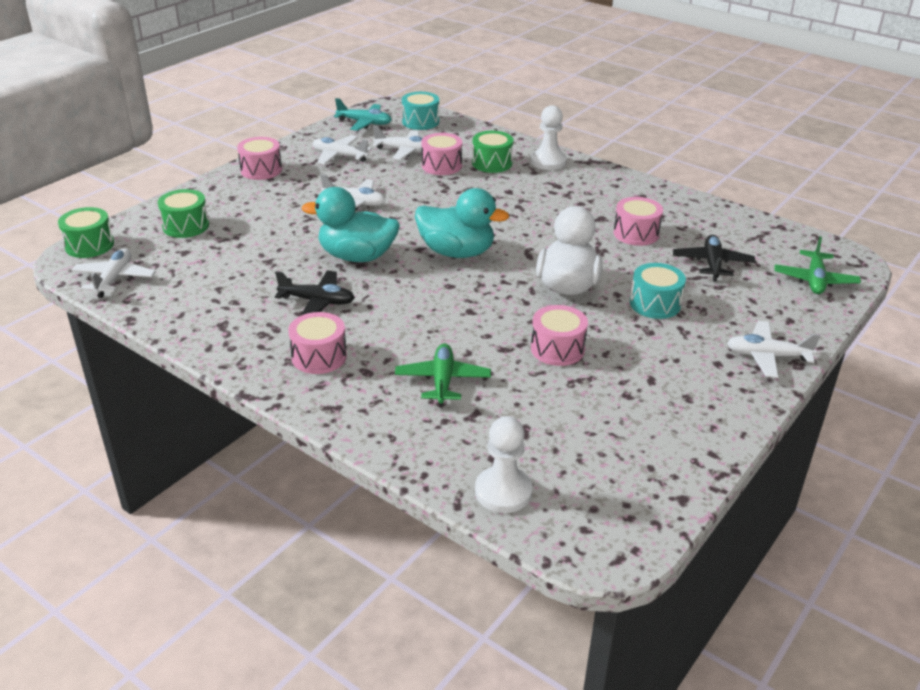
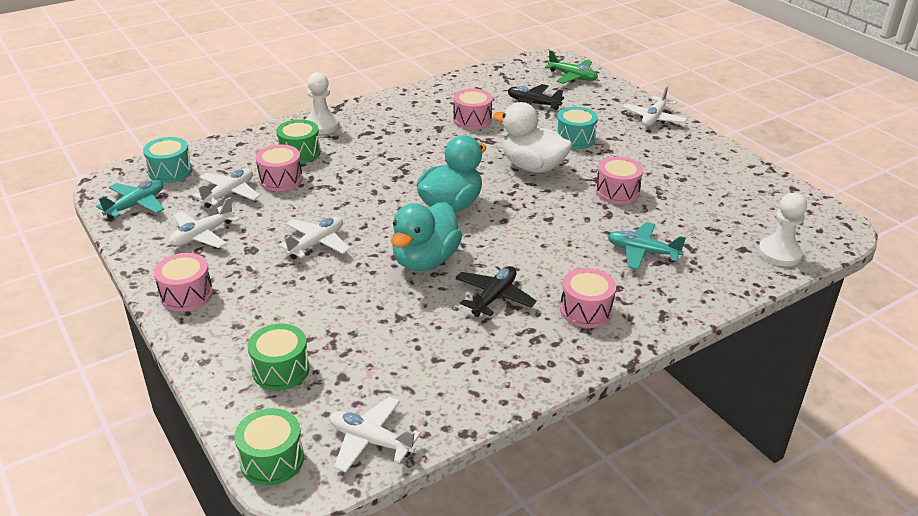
camera: 70 degrees left, 0 degrees up
(442, 381) = (642, 252): green plane -> turquoise plane

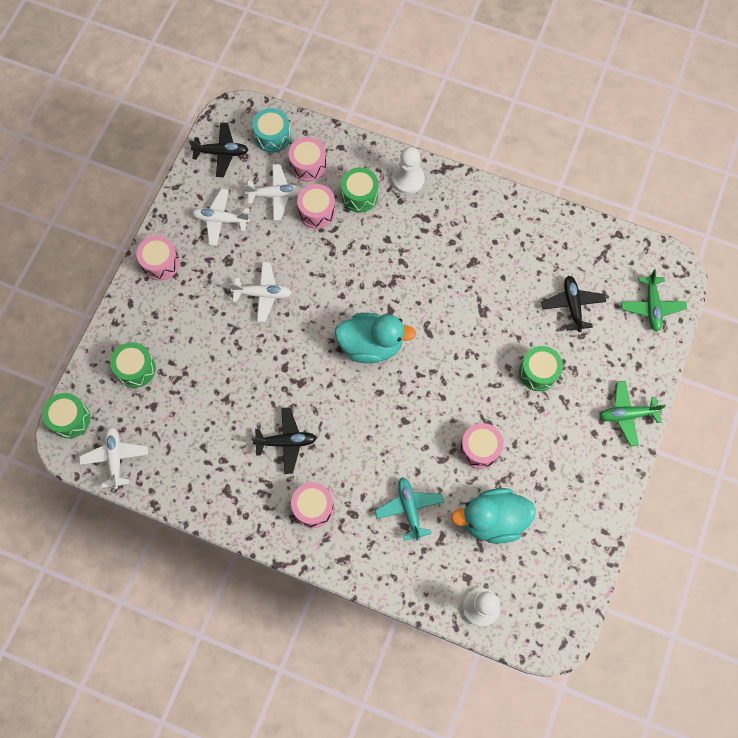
camera: 55 degrees right, 35 degrees up
(136, 205) = (221, 153): turquoise plane -> black plane
(425, 260) = (294, 373): turquoise duck -> turquoise duck (492, 520)
(472, 120) = (506, 277): pink drum -> pink drum (308, 165)
(532, 167) = (468, 367): white duck -> none
(575, 139) = (538, 372): turquoise drum -> green drum
(654, 118) = (627, 415): white plane -> green plane

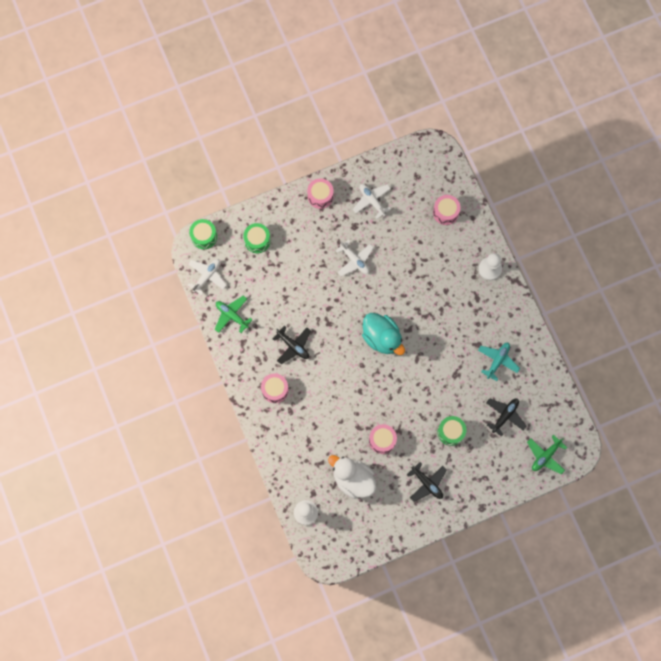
camera: 45 degrees right, 5 degrees up
(221, 153) = (407, 164): black plane -> black plane (427, 483)
(272, 136) = (443, 179): turquoise drum -> none
(276, 195) = (413, 213): white plane -> none
(317, 212) = (425, 242): pink drum -> none
(360, 195) = (455, 254): green drum -> none
(409, 509) = (319, 435): turquoise plane -> turquoise plane (497, 361)
(492, 520) = (353, 479): turquoise duck -> white duck
(627, 415) = (473, 495): green plane -> green plane (232, 315)

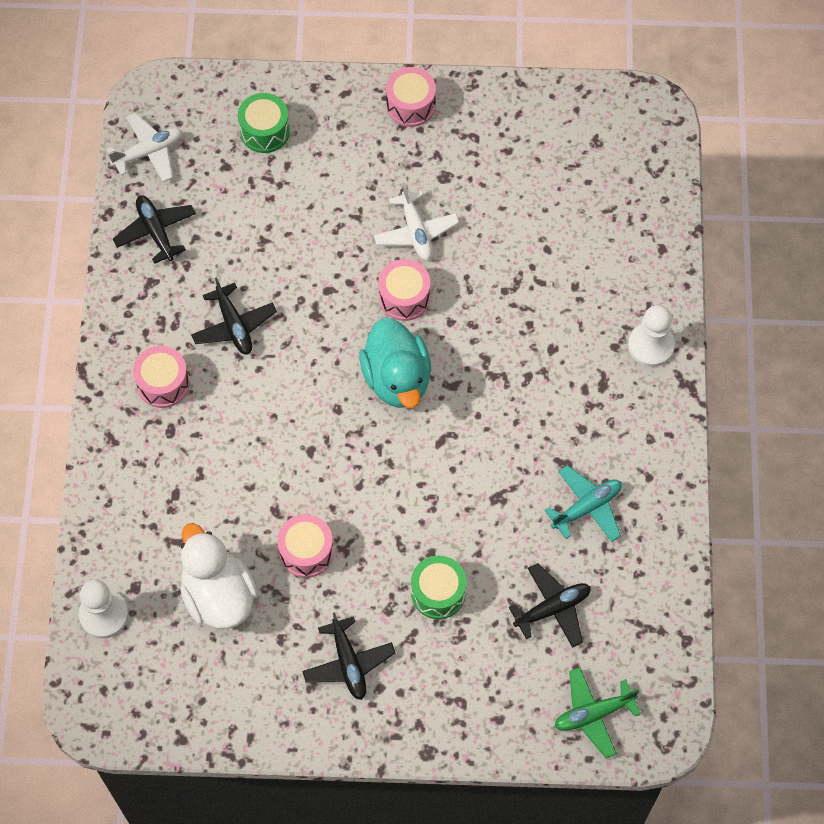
camera: 25 degrees right, 10 degrees down
(204, 236) = (178, 88): green drum -> none
(232, 315) = (156, 232): green plane -> black plane
(372, 201) = (496, 149): white plane -> none
(445, 212) = (618, 220): pink drum -> pink drum (404, 297)

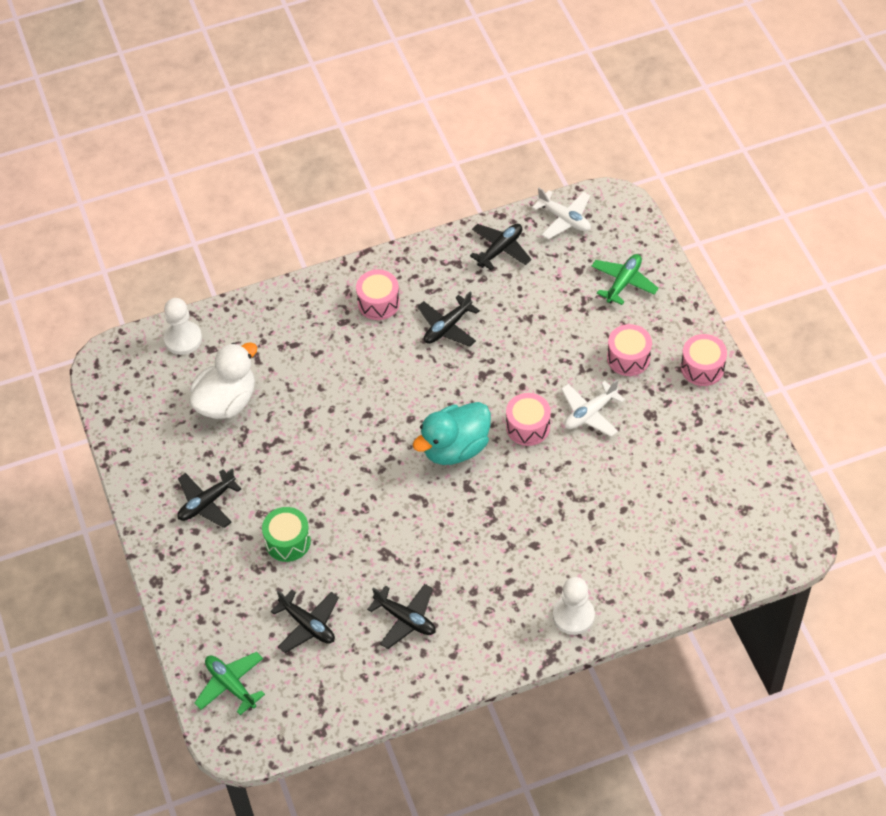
camera: 70 degrees right, 10 degrees down
(265, 131) = (623, 282): green drum -> green plane
(306, 551) = (284, 443): pink drum -> pink drum (628, 358)
(587, 507) = (405, 619): turquoise plane -> black plane

